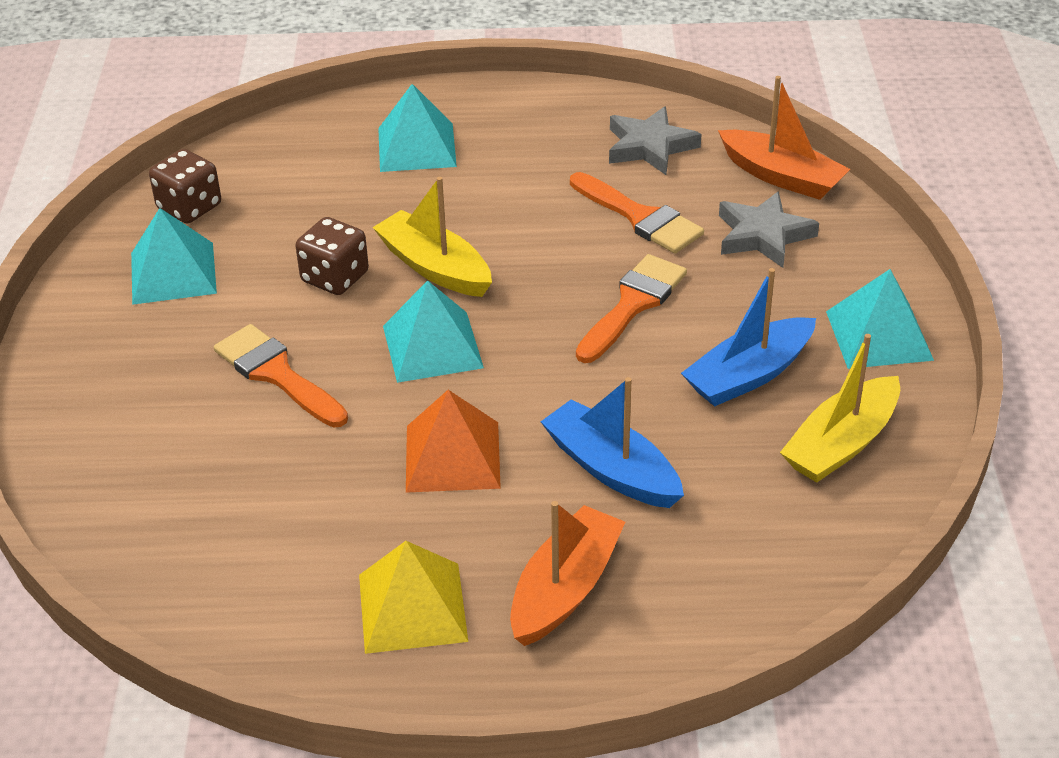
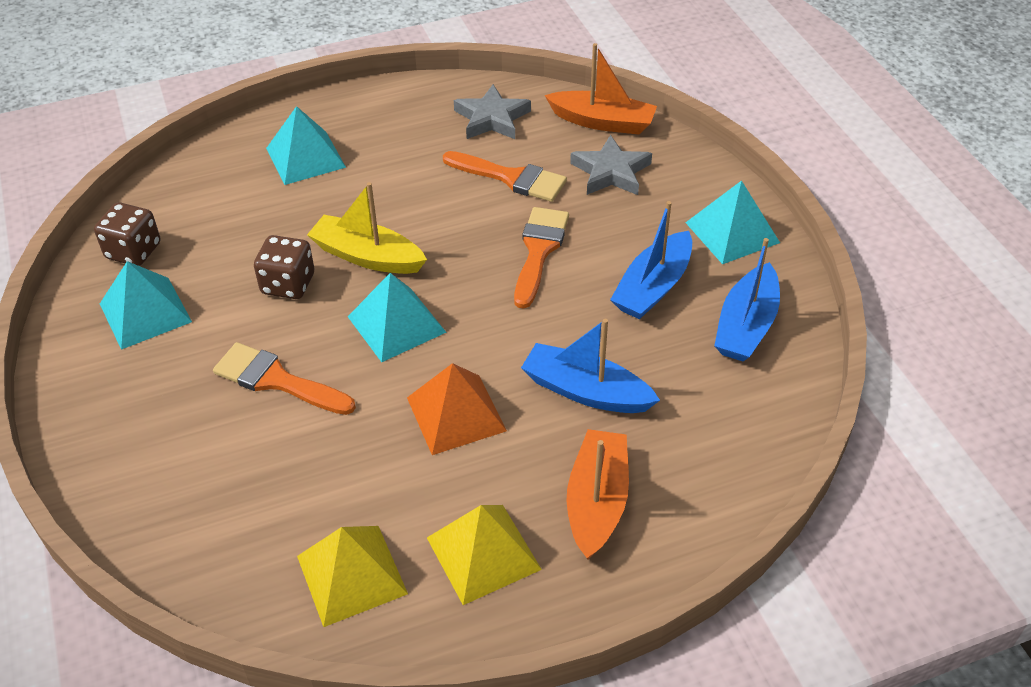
camera: 20 degrees left, 5 degrees up
(263, 590) = (352, 574): none -> yellow pyramid
(841, 444) = (746, 325): yellow boat -> blue boat

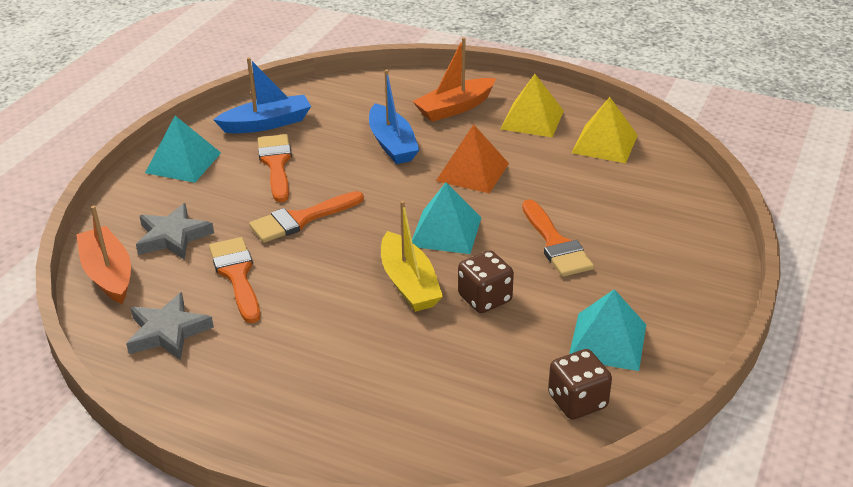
camera: 135 degrees left, 10 degrees down
(305, 157) = (350, 399): turquoise pyramid -> none
(653, 287) = (276, 164): blue boat -> orange brush

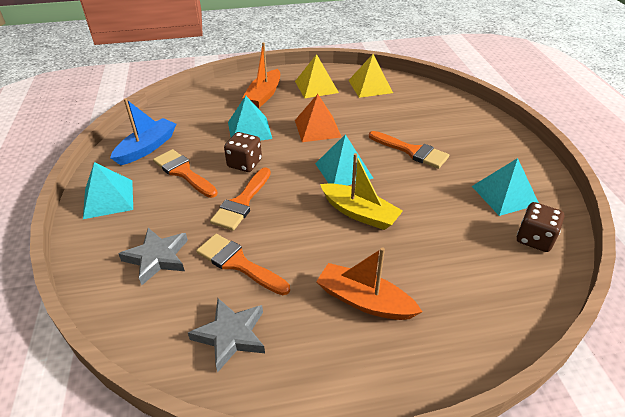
camera: 35 degrees left, 5 degrees up
(108, 274) = (131, 313): orange boat -> orange boat (364, 301)
(392, 144) = (249, 130): blue boat -> turquoise pyramid
(485, 298) = (413, 201): brown dice -> brown dice (244, 163)

